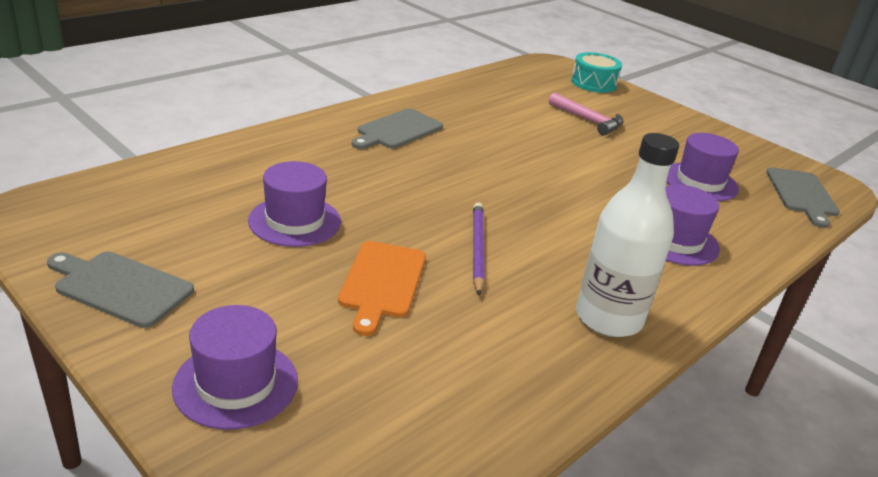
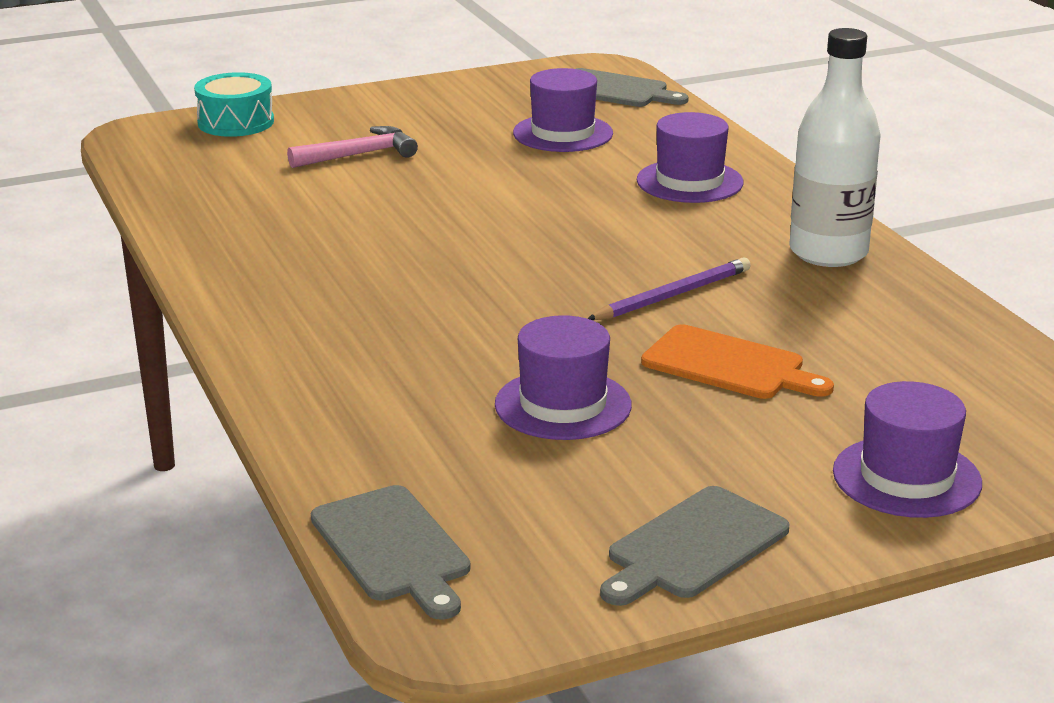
camera: 65 degrees left, 5 degrees down
(398, 130) = (317, 292): grey cutting board -> grey cutting board (393, 548)
(477, 249) = (672, 295): purple pencil -> purple pencil turned 120 degrees clockwise

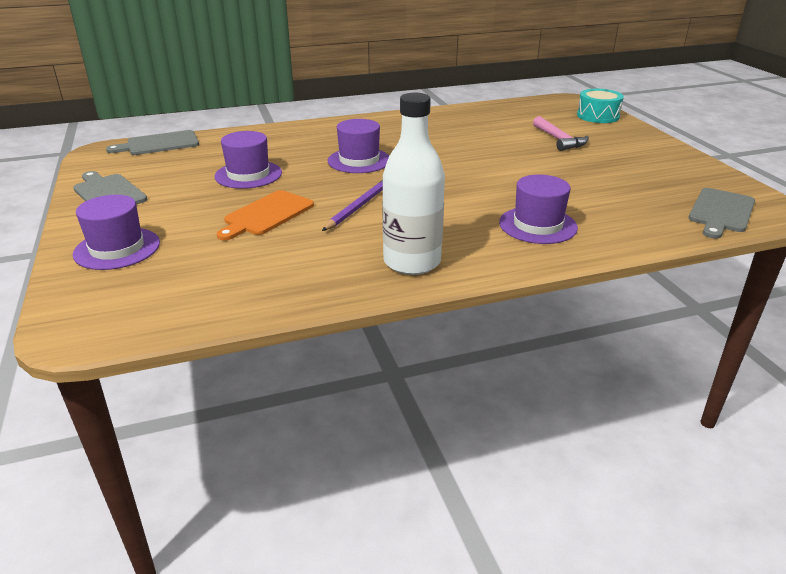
camera: 95 degrees right, 5 degrees up
(563, 133) = (617, 190): purple hat -> purple hat (359, 160)
(672, 295) = (358, 206): purple pencil -> purple pencil turned 120 degrees counterclockwise

